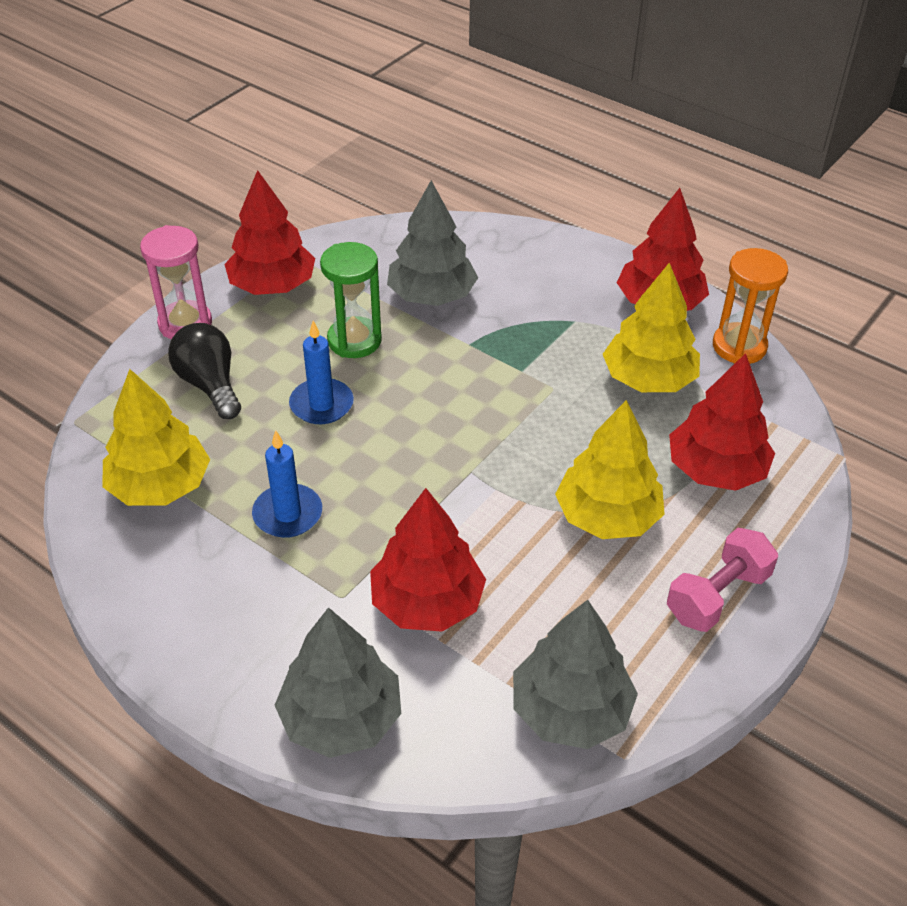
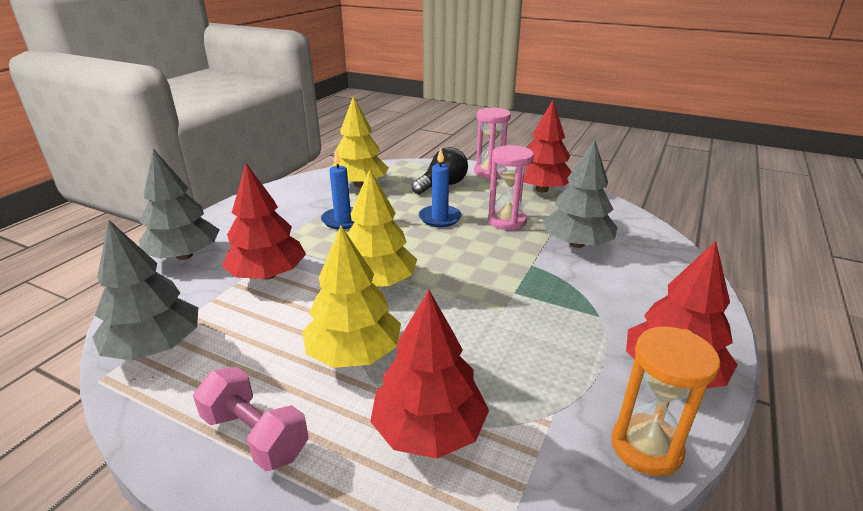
camera: 80 degrees right, 15 degrees down
(354, 340) = (507, 221): green hourglass -> pink hourglass
(648, 379) = (544, 370): yellow tree -> yellow tree (377, 282)

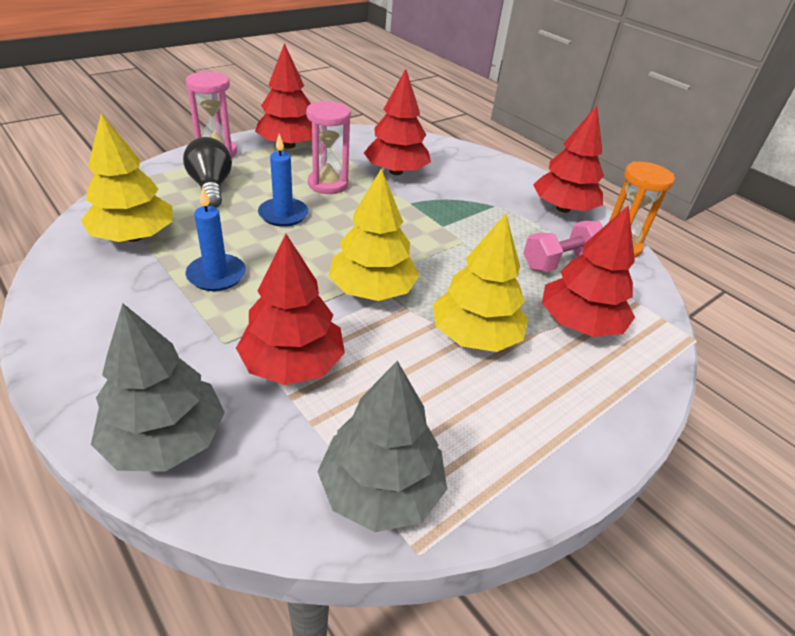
camera: 70 degrees left, 10 degrees up
(255, 435) = (555, 422): pink dumbbell -> pink dumbbell (560, 262)
(576, 244) = (396, 172): grey tree -> red tree

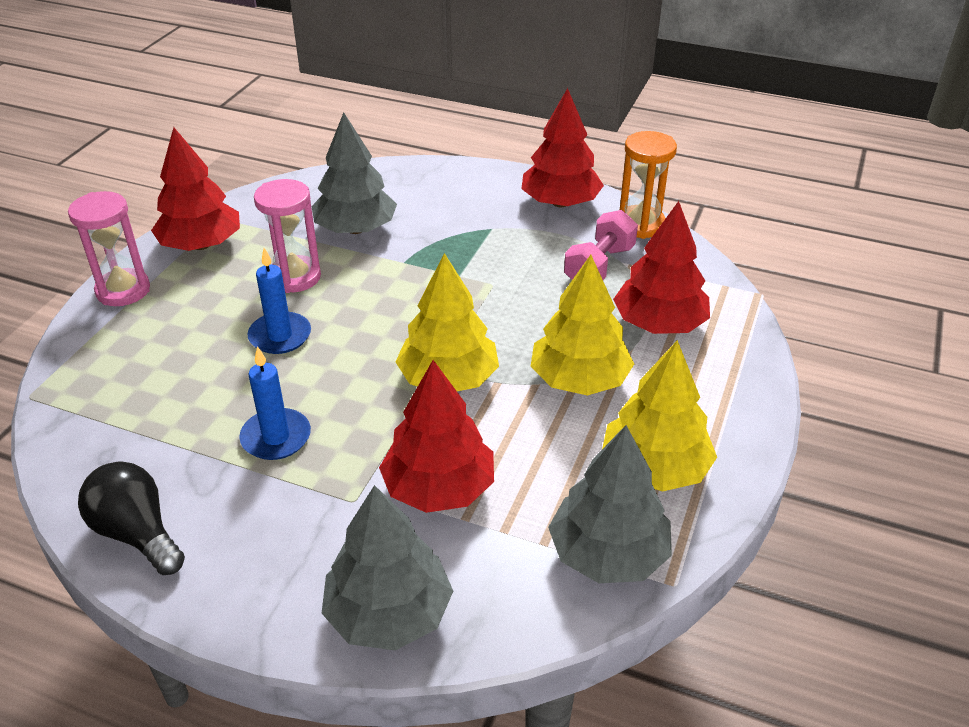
camera: 25 degrees left, 0 degrees up
(134, 236) = (137, 437): yellow tree -> yellow tree (654, 468)
(211, 187) = (163, 338): black light bulb -> black light bulb (137, 533)
(396, 172) = (356, 229): red tree -> grey tree

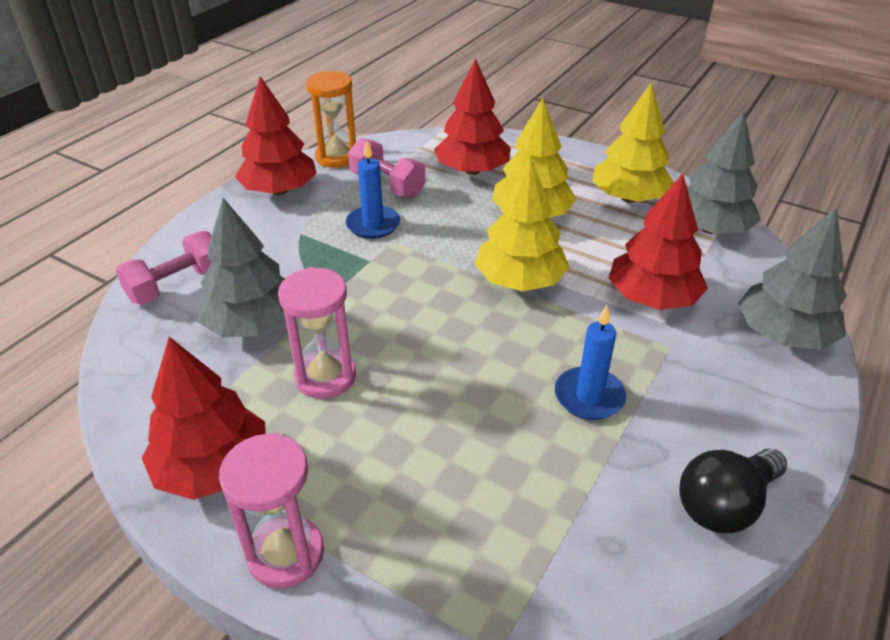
camera: 80 degrees left, 0 degrees up
(280, 336) = (430, 391): blue candle -> blue candle (373, 225)
(399, 183) = (176, 285): none -> pink dumbbell

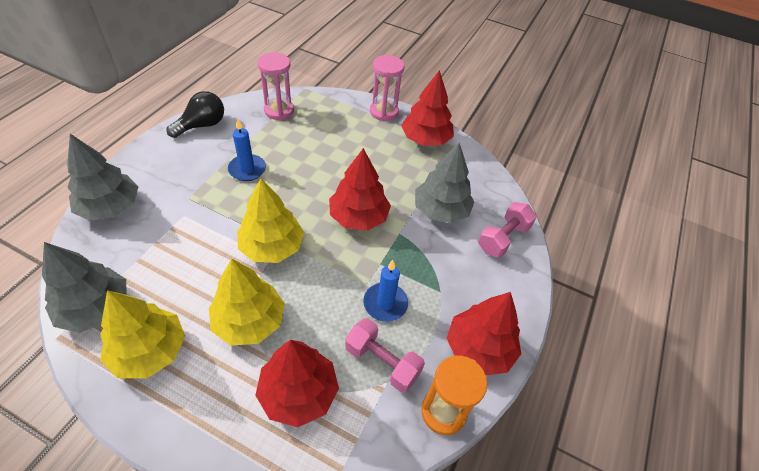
camera: 170 degrees right, 10 degrees up
(325, 377) = (388, 179): pink hourglass -> pink hourglass (279, 111)
(652, 298) = (182, 233): red tree -> red tree (358, 217)

